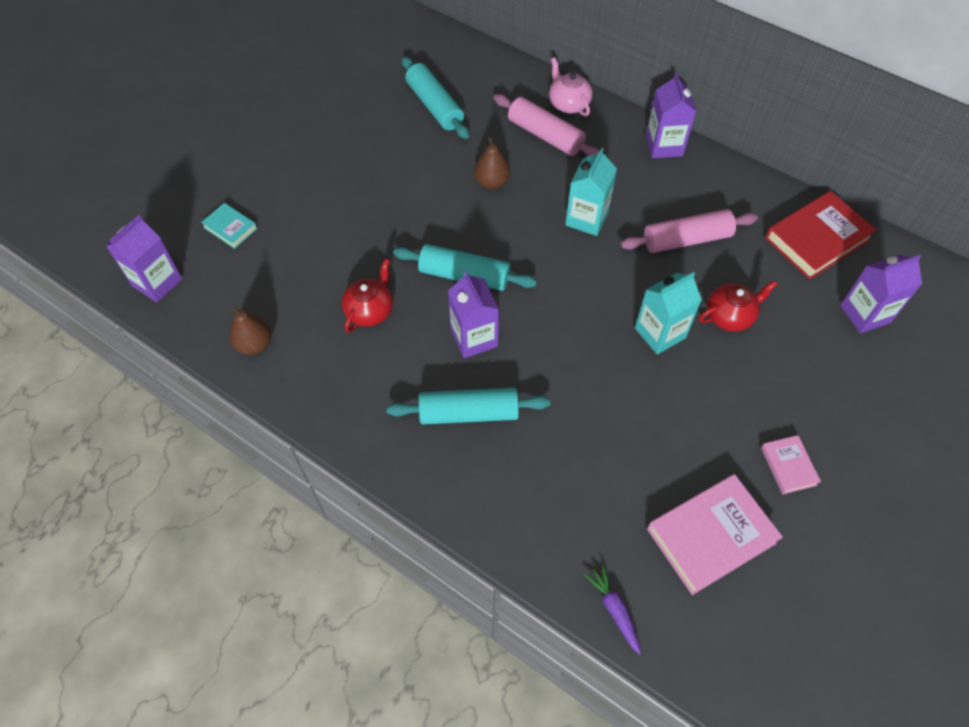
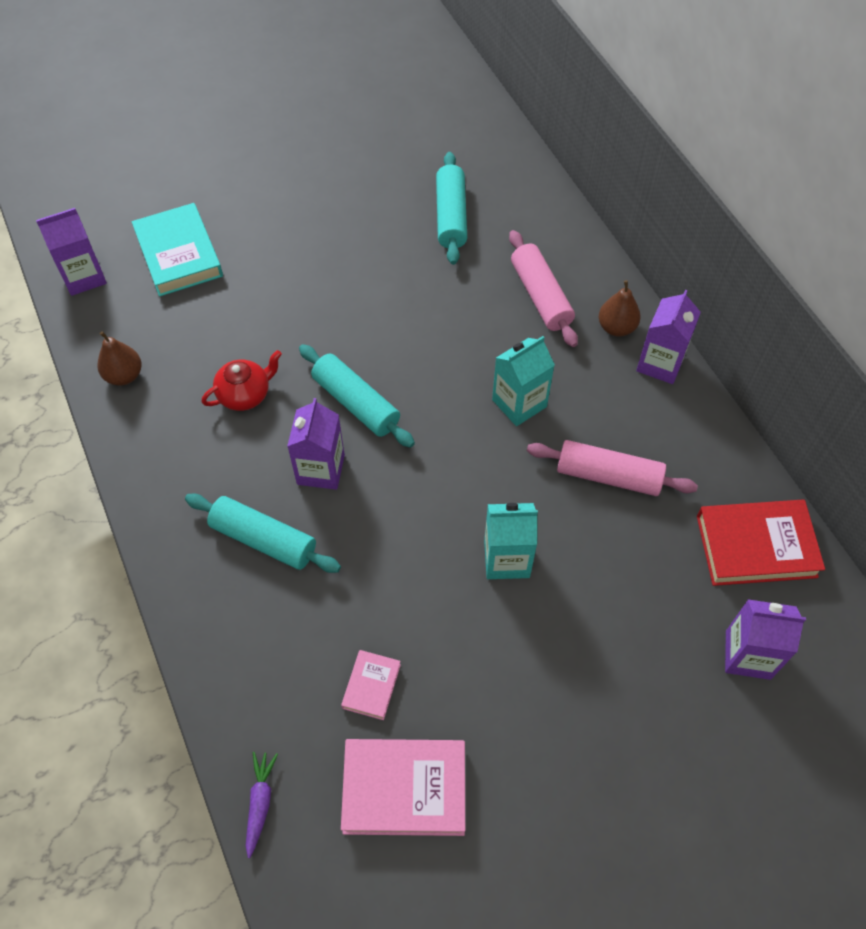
camera: 30 degrees right, 0 degrees up
(230, 228) = (179, 254): turquoise book -> turquoise book, size x1.92
(491, 182) = (450, 321): brown pear -> brown pear (616, 327)
(568, 104) = (590, 273): pink teapot -> none
(729, 316) = (593, 579): red teapot -> none
(788, 466) = (537, 767): pink book -> pink book (371, 686)

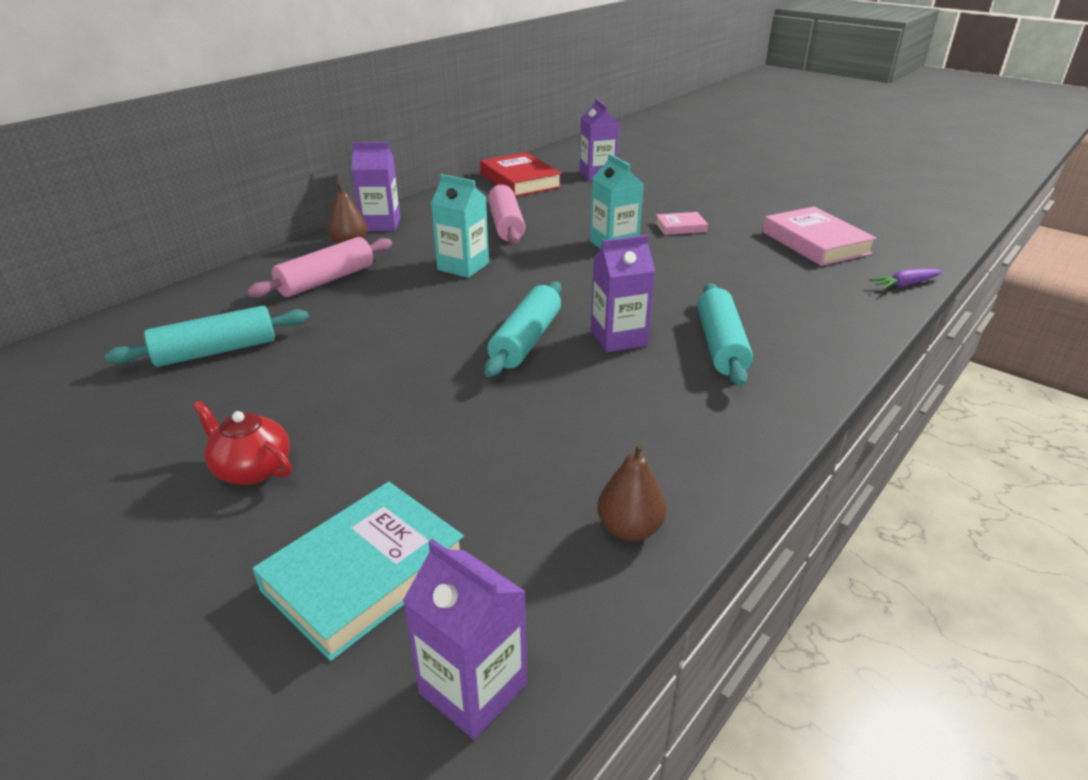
camera: 115 degrees left, 25 degrees down
(245, 394) = (572, 412): red teapot -> red teapot (252, 469)
(371, 686) = (770, 268): pink book -> pink book (680, 227)

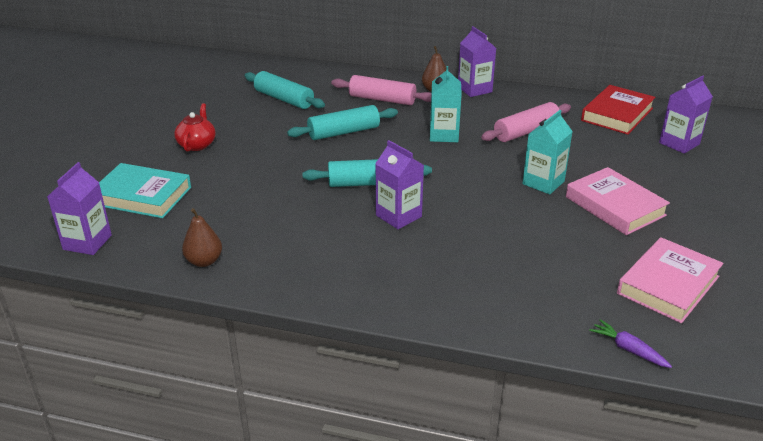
camera: 65 degrees right, 0 degrees up
(680, 227) = (615, 206): pink book -> pink book, size x1.92
(720, 345) = (423, 260): turquoise rolling pin -> turquoise rolling pin (344, 132)

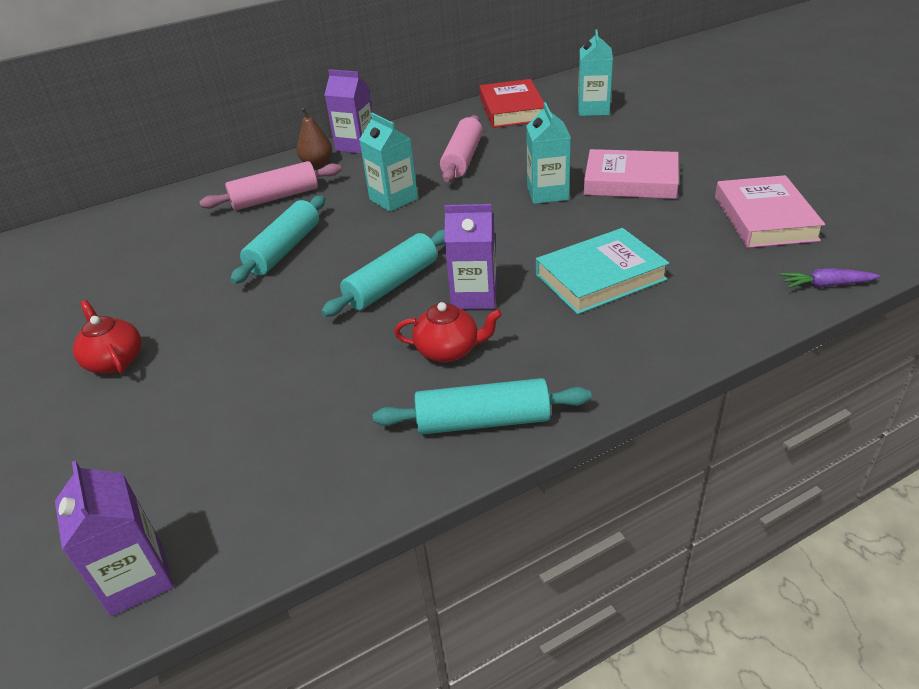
camera: 40 degrees left, 5 degrees up
(142, 196) = (130, 466): turquoise book -> turquoise book (600, 277)
(204, 261) = (342, 483): brown pear -> none
(284, 99) = (155, 252): turquoise rolling pin -> turquoise rolling pin (483, 421)
(340, 235) = (448, 350): none -> red teapot
(679, 143) = (593, 109): purple carton -> turquoise carton

